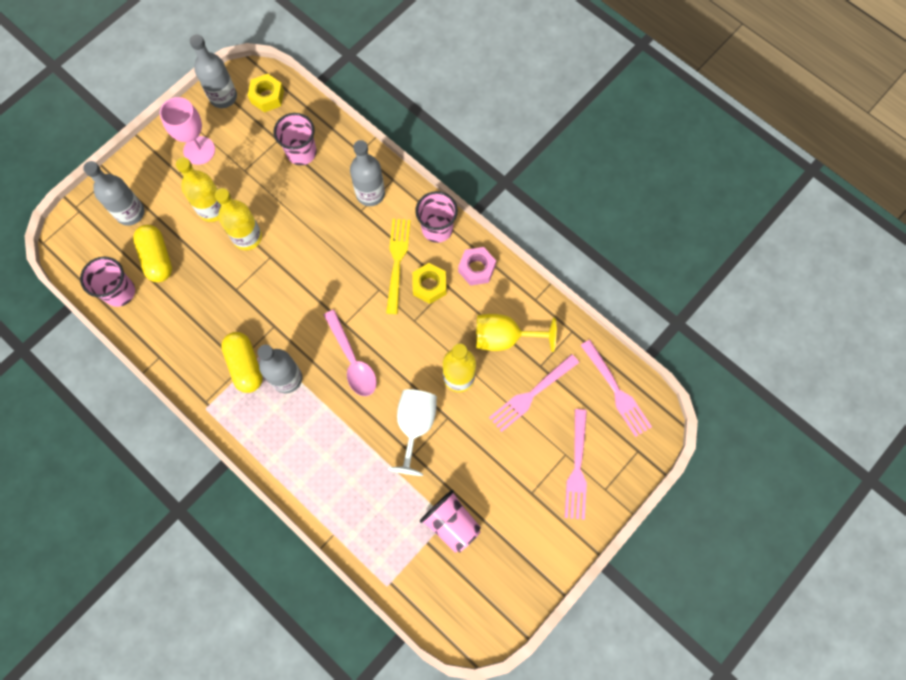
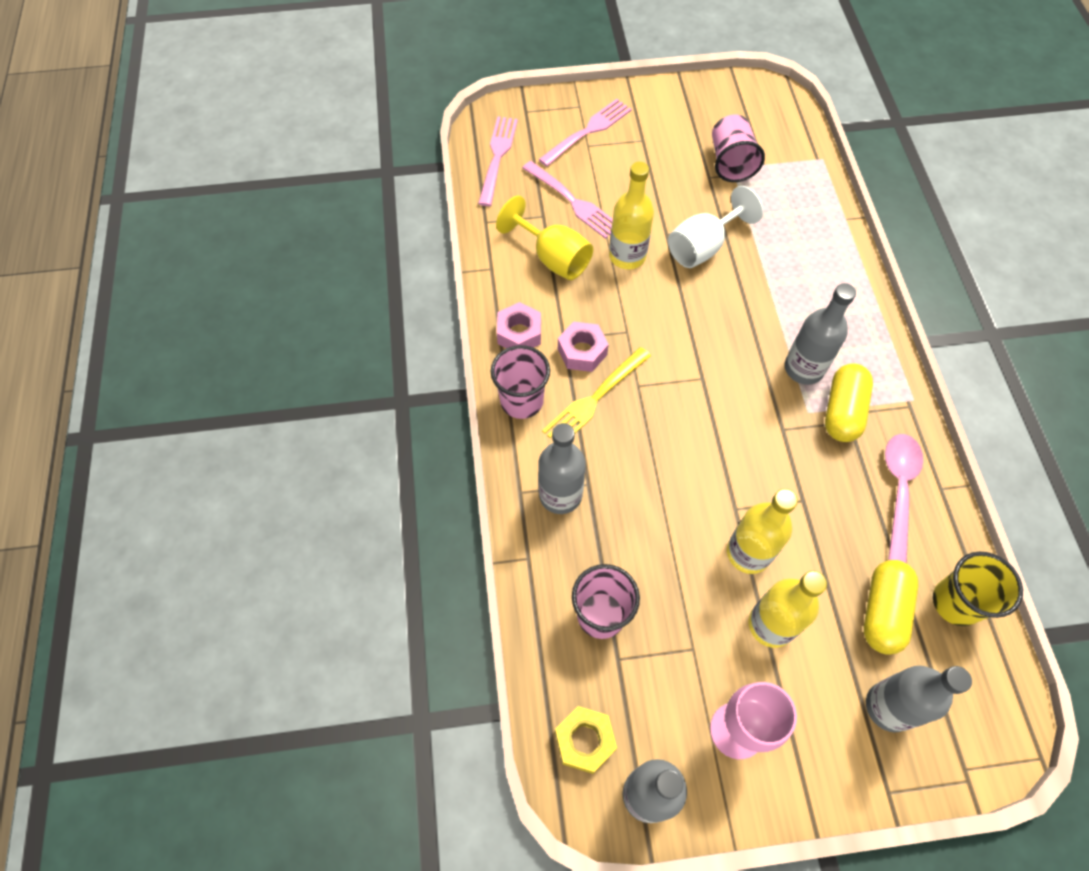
camera: 140 degrees left, 10 degrees down
(120, 292) = (956, 602): pink cup -> yellow cup
(352, 360) = (721, 339): pink spoon -> pink spoon (898, 489)
(429, 286) = (582, 351): yellow nut -> pink nut
(532, 394) = (572, 201): pink fork -> pink fork turned 45 degrees clockwise

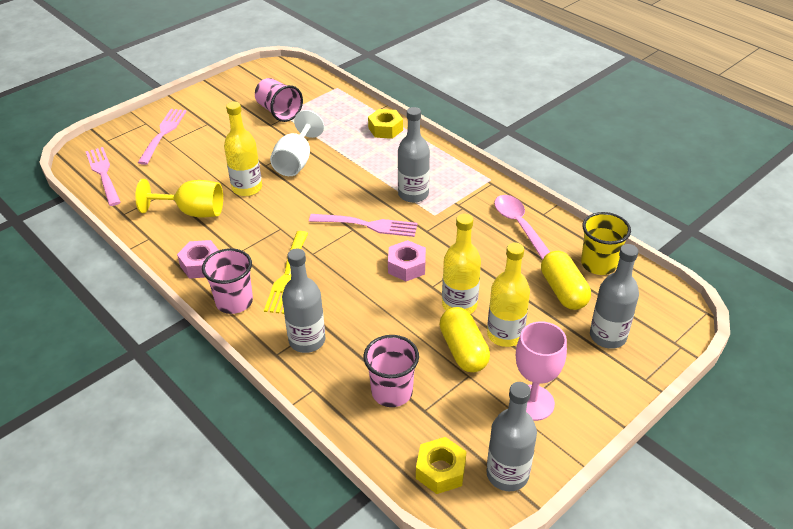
camera: 35 degrees left, 20 degrees down
(572, 201) = (182, 175): pink fork -> pink fork (367, 225)
(582, 351) = (257, 253): pink nut -> pink nut (406, 266)
(837, 253) = (385, 129): none -> yellow nut
(842, 411) = (454, 204): yellow capsule -> yellow capsule (463, 350)

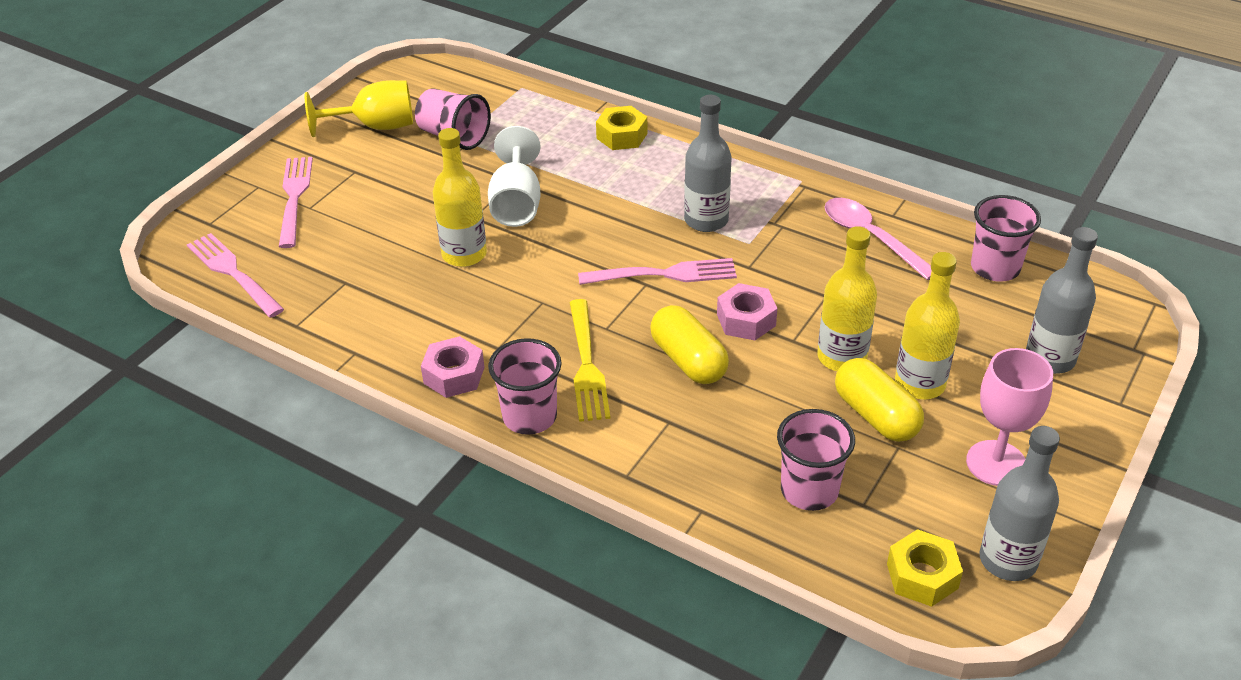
camera: 15 degrees left, 0 degrees up
(193, 212) = (401, 303): yellow goblet -> yellow goblet (375, 126)
(307, 340) = (660, 447): grey bottle -> none
(563, 291) = (967, 311): yellow capsule -> yellow capsule (688, 360)
(598, 264) = (995, 268): yellow cup -> pink cup

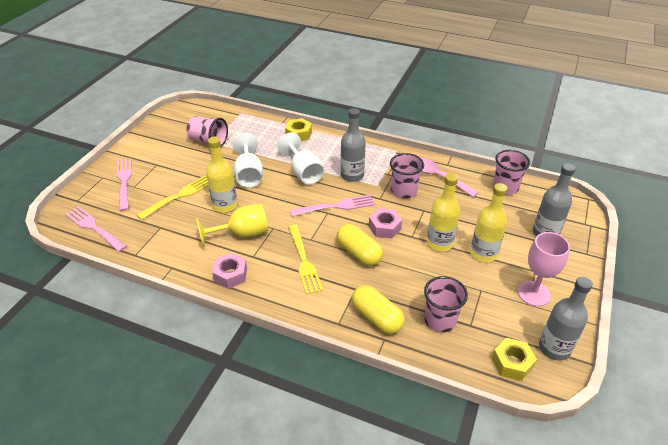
camera: 10 degrees left, 0 degrees up
(375, 126) = (164, 139): yellow goblet -> yellow goblet (242, 234)
(385, 232) = (178, 196): none -> yellow fork
(529, 417) = (277, 294): pink cup -> pink cup (403, 191)
(617, 207) = (303, 172): none -> white goblet
(875, 415) = (465, 273): yellow capsule -> yellow capsule (376, 317)

